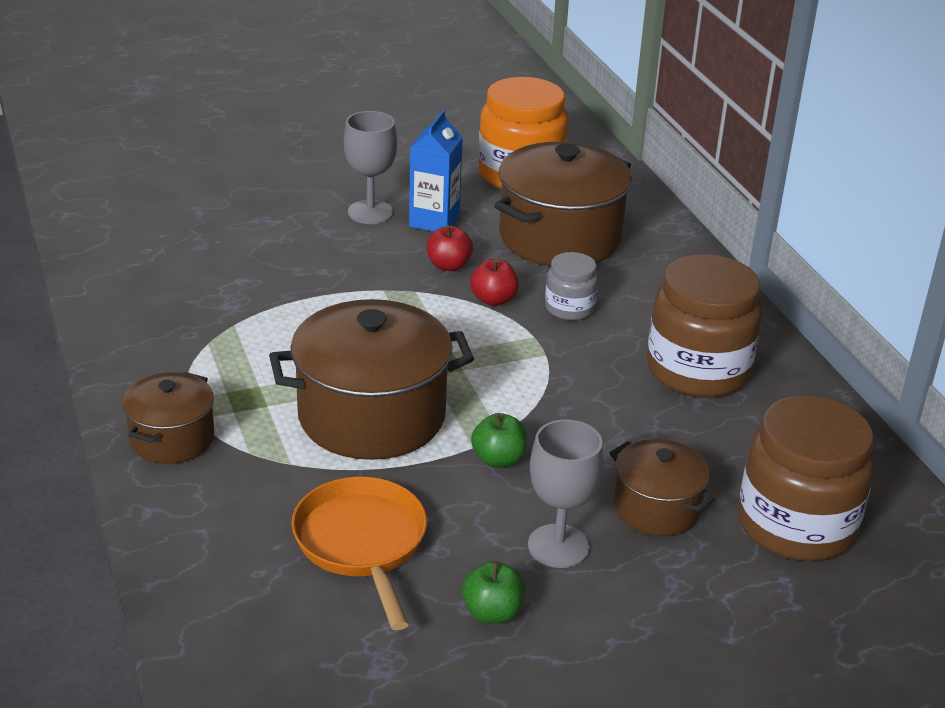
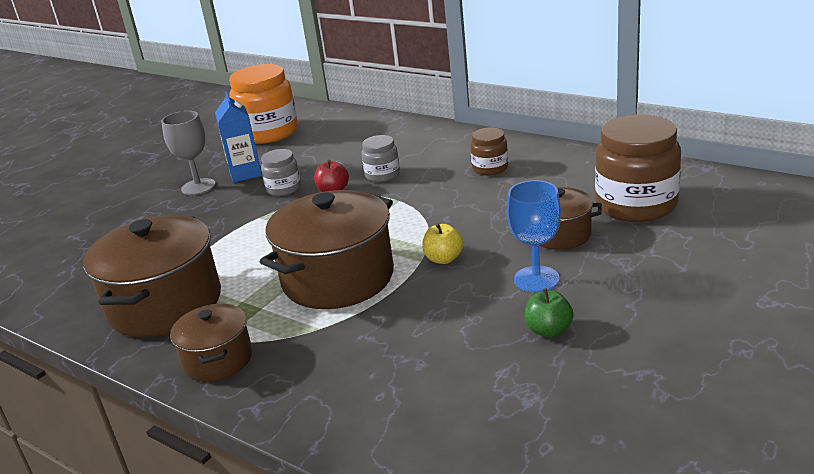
camera: 30 degrees left, 5 degrees down
(362, 544) = (424, 342): orange pan -> none
(448, 266) = (284, 189): red apple -> grey jar
(498, 459) = (444, 259): green apple -> yellow apple
(558, 546) = (536, 279): grey goblet -> blue goblet
(560, 237) = (331, 149): brown pot -> brown pot (165, 304)
(698, 370) = (490, 168): brown jar -> brown jar, size x0.51

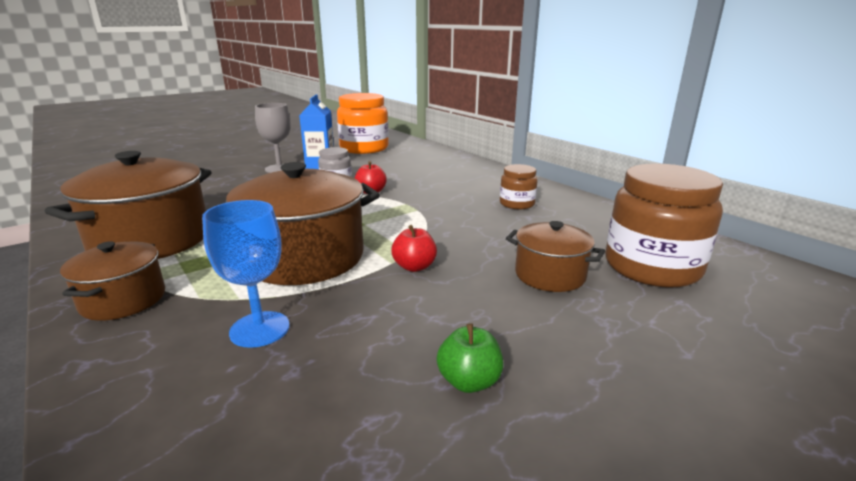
camera: 15 degrees right, 5 degrees down
(382, 175) = (420, 189): grey jar -> none
(444, 259) = (414, 267): yellow apple -> red apple
(536, 279) = (495, 314): blue goblet -> blue goblet (259, 329)

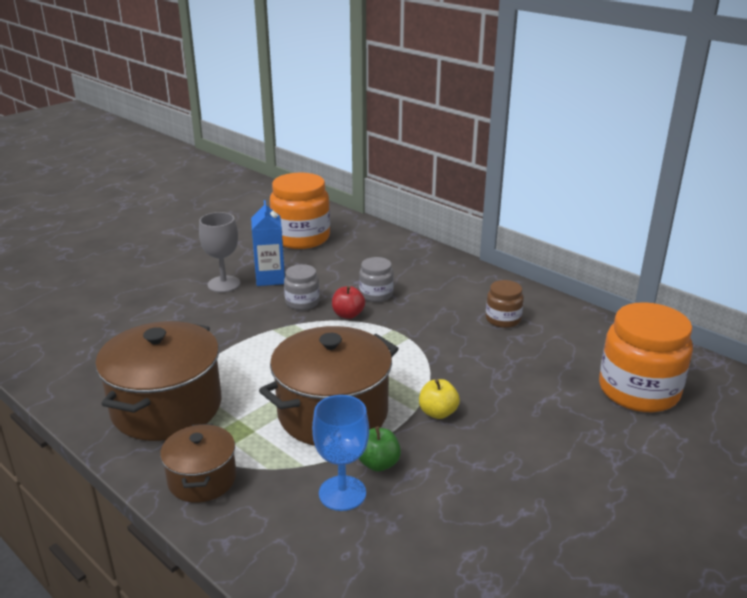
camera: 10 degrees left, 5 degrees up
(405, 181) = (376, 294): none -> grey jar
(414, 267) = (438, 413): red apple -> yellow apple
(469, 381) = (524, 517): green apple -> green apple (378, 464)
(550, 275) = (556, 409): brown pot -> none
(652, 267) = (638, 391): brown jar -> orange jar

